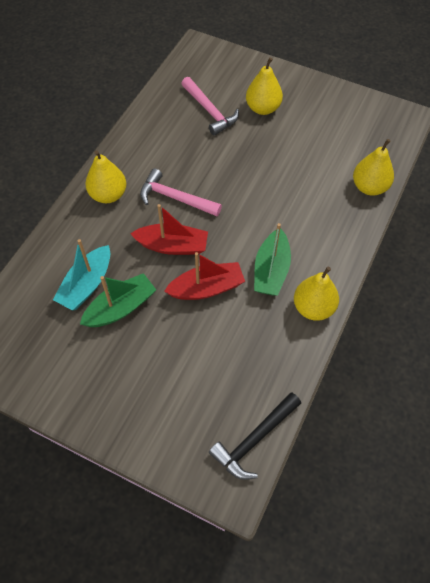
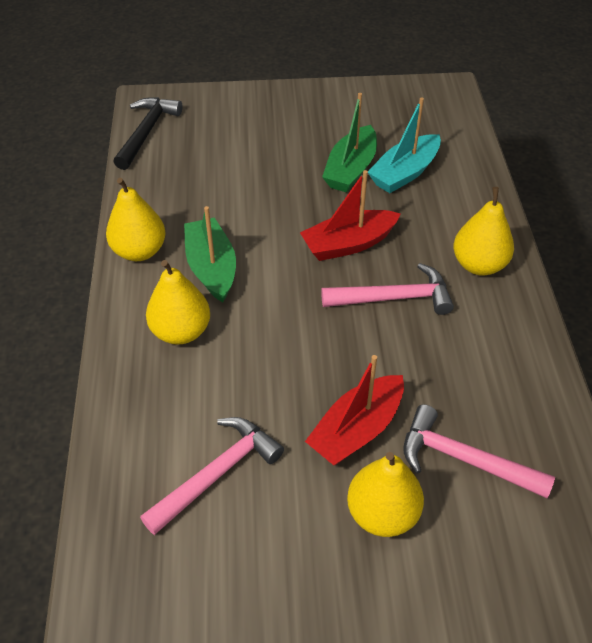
camera: 150 degrees right, 10 degrees down
(86, 285) = (404, 173): turquoise boat -> turquoise boat turned 135 degrees counterclockwise
(207, 288) = (275, 220): red boat -> red boat (356, 429)
(329, 154) = (217, 474): none -> pink hammer
(369, 187) = (124, 443): yellow pear -> yellow pear (181, 331)

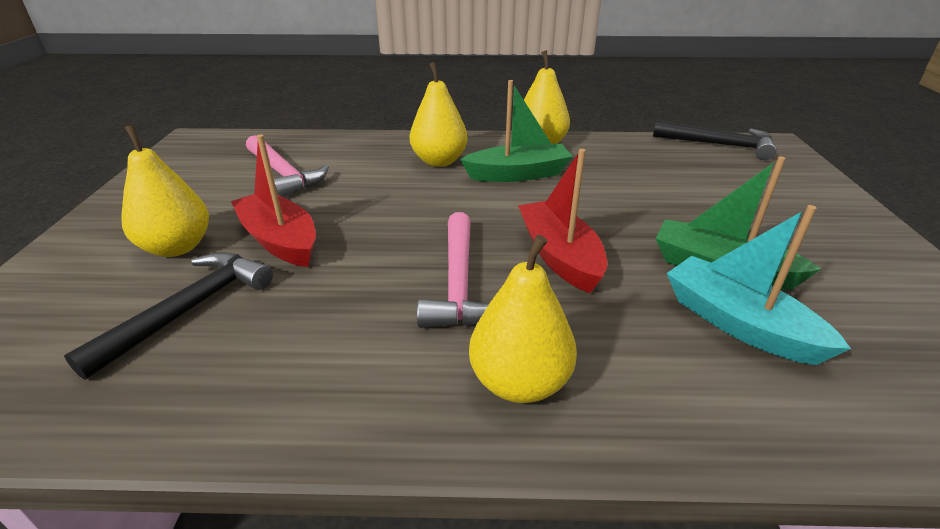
camera: 95 degrees right, 15 degrees down
(464, 459) = (189, 310): pink hammer -> black hammer

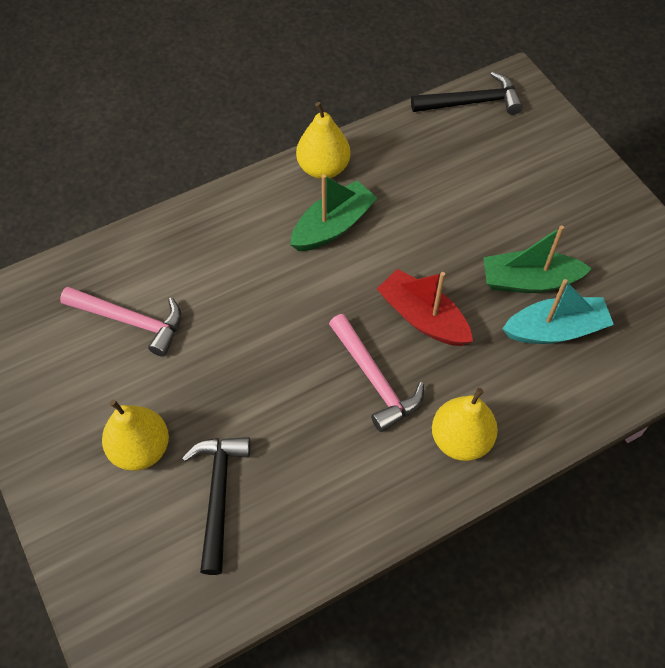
camera: 30 degrees left, 25 degrees up
(280, 240) = (212, 401): red boat -> none
(439, 161) = (253, 236): yellow pear -> none
(738, 323) = (555, 330): turquoise boat -> turquoise boat turned 150 degrees clockwise

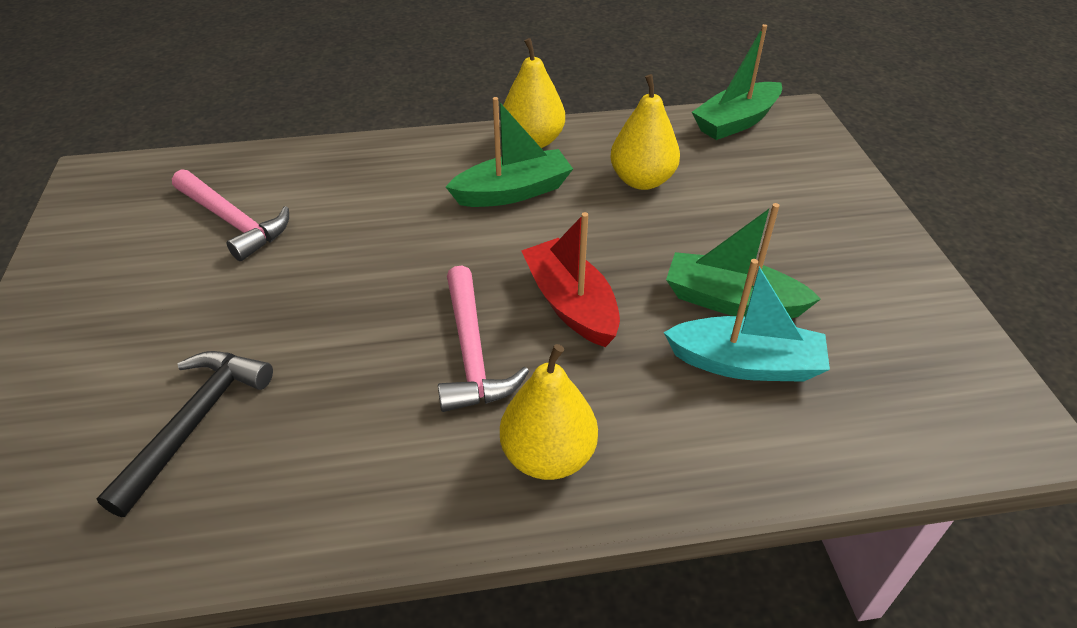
camera: 20 degrees right, 15 degrees down
(140, 449) = (146, 345): yellow pear -> yellow pear (642, 180)
(471, 102) = (736, 122): black hammer -> green boat

